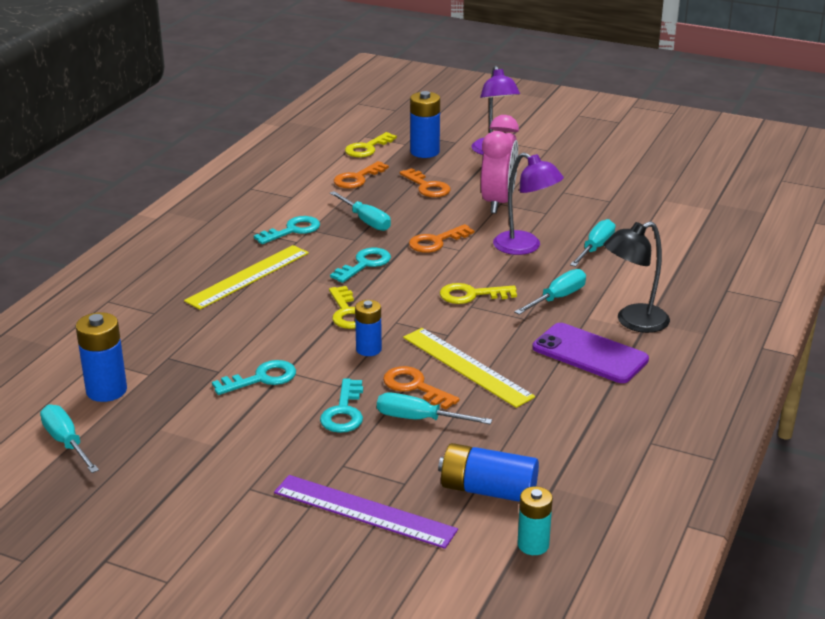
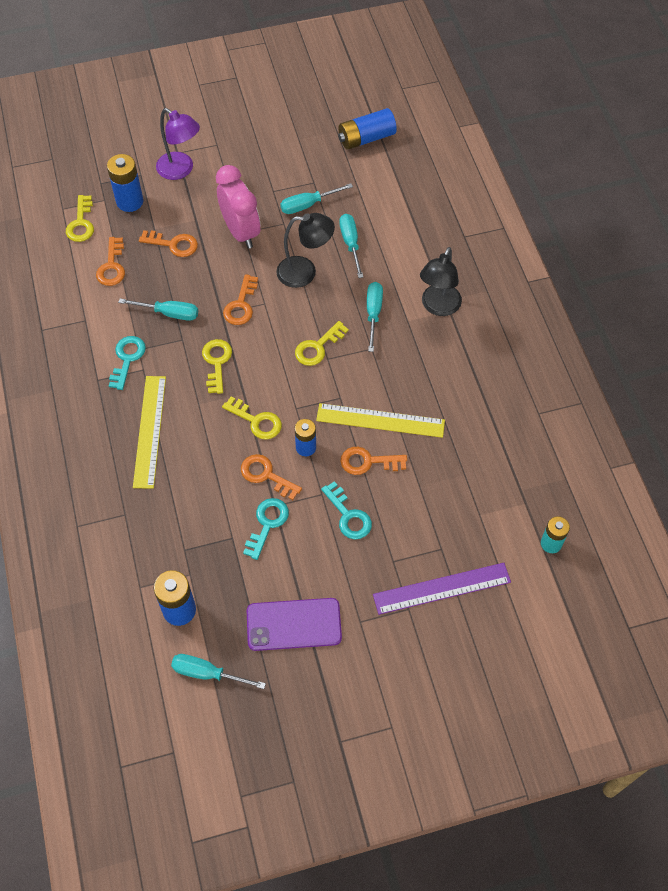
camera: 40 degrees left, 30 degrees up
(306, 348) = (266, 475): none -> orange key
(365, 264) = (216, 362): turquoise key -> yellow key
(419, 419) = (398, 489): turquoise screwdriver -> turquoise screwdriver (308, 205)
(488, 490) = (490, 519): blue battery -> blue battery (366, 138)
(525, 247) = (305, 272): purple lamp -> black lamp
(589, 354) = (440, 356): purple phone -> purple phone (294, 624)

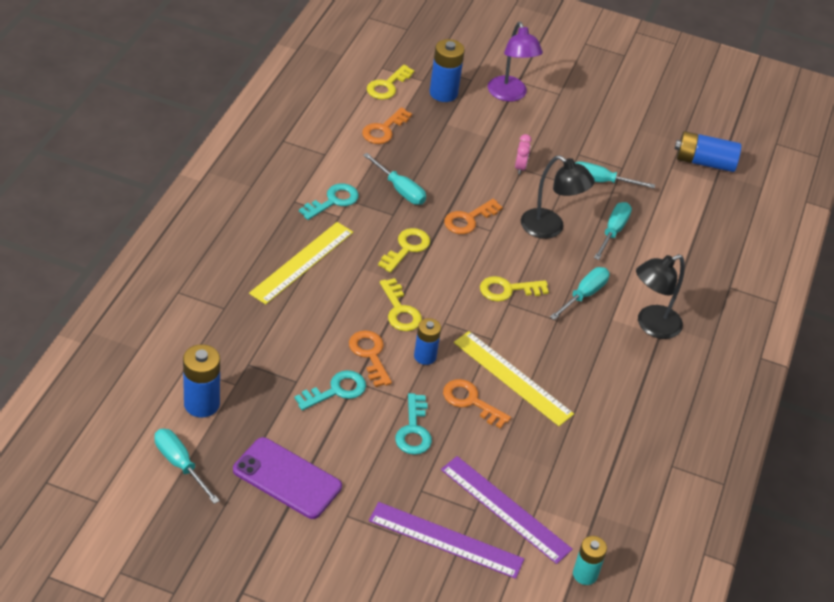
camera: 30 degrees right, 15 degrees down
(173, 244) = (451, 143): orange key -> none
(241, 232) = (520, 167): pink clock -> pink clock, size x0.44
(460, 532) = (505, 509): none -> purple ruler

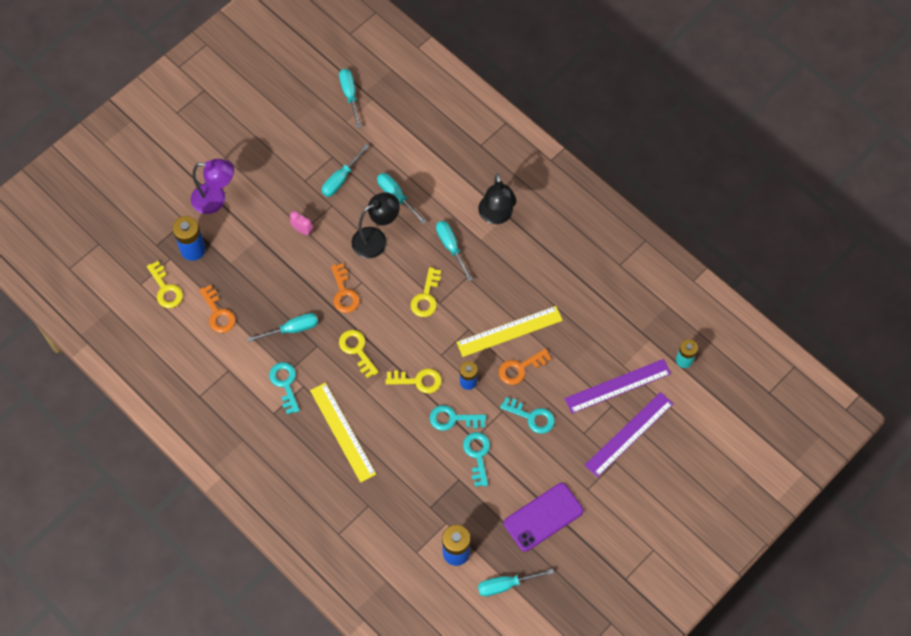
camera: 60 degrees left, 20 degrees up
(370, 355) = (452, 419): orange key -> turquoise key
(704, 162) = (350, 95): blue battery -> turquoise screwdriver

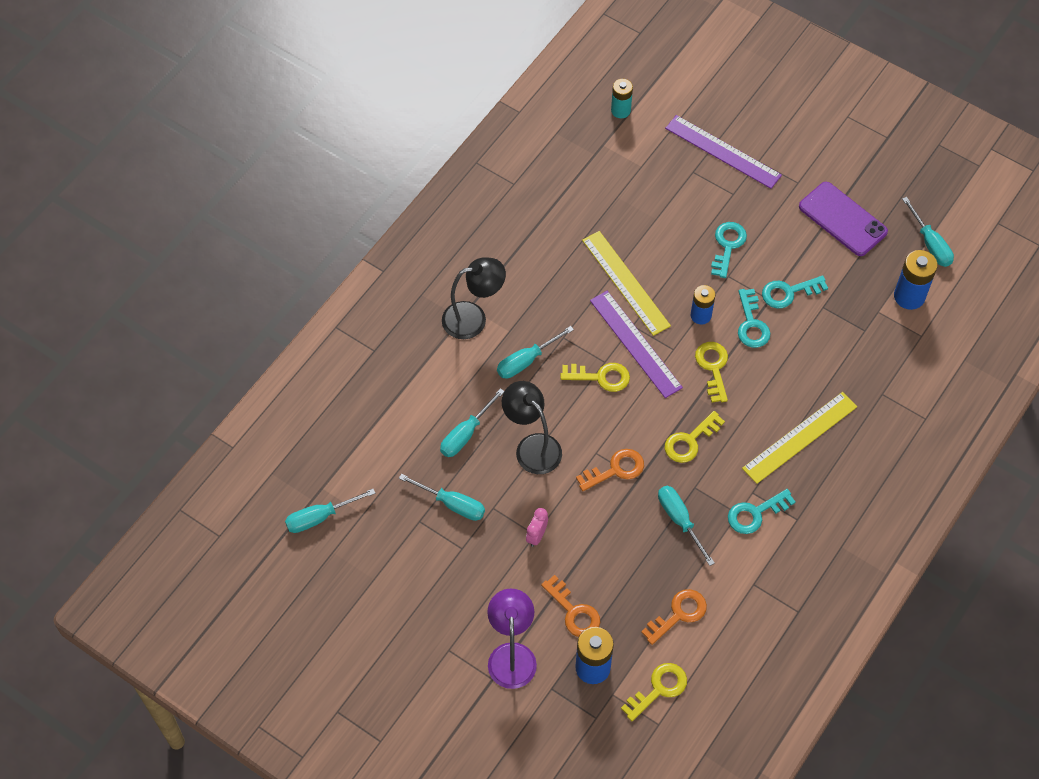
camera: 100 degrees left, 5 degrees down
(520, 368) = (670, 265): orange key -> orange key (574, 612)
(617, 386) = (668, 168): purple ruler -> purple ruler (635, 344)

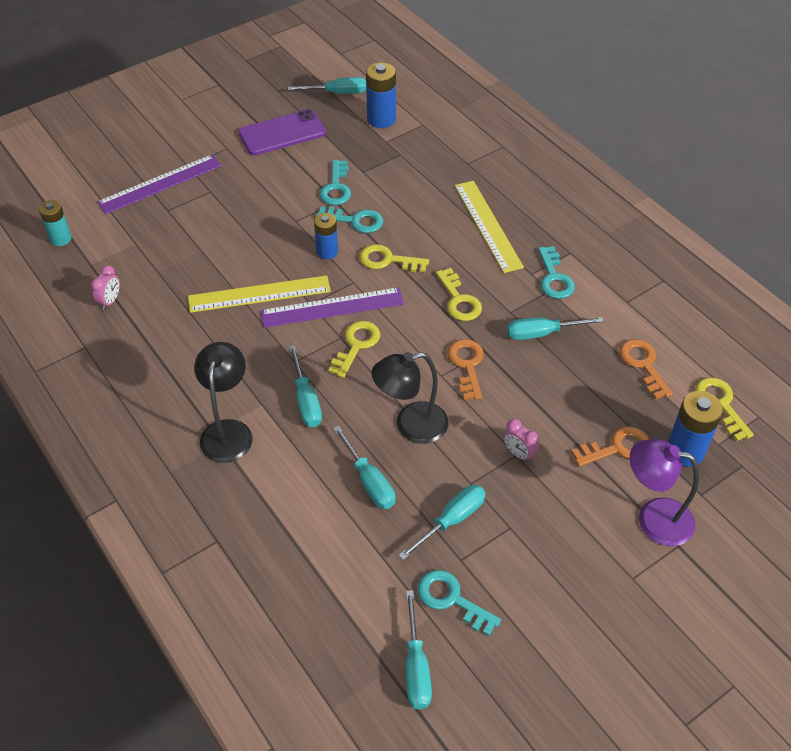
camera: 70 degrees left, 10 degrees down
(568, 178) = (110, 301): none -> pink clock
(727, 245) = (263, 211): turquoise key -> turquoise key (451, 599)

